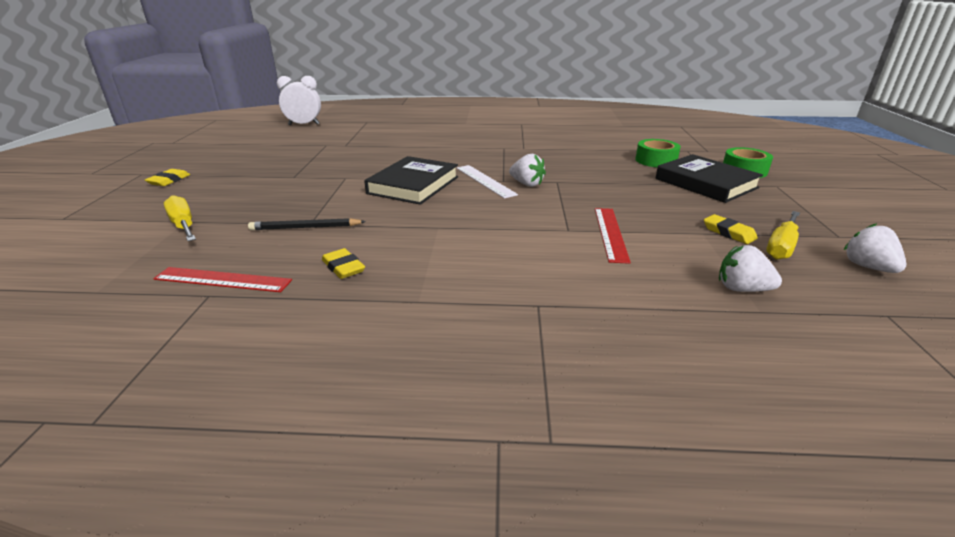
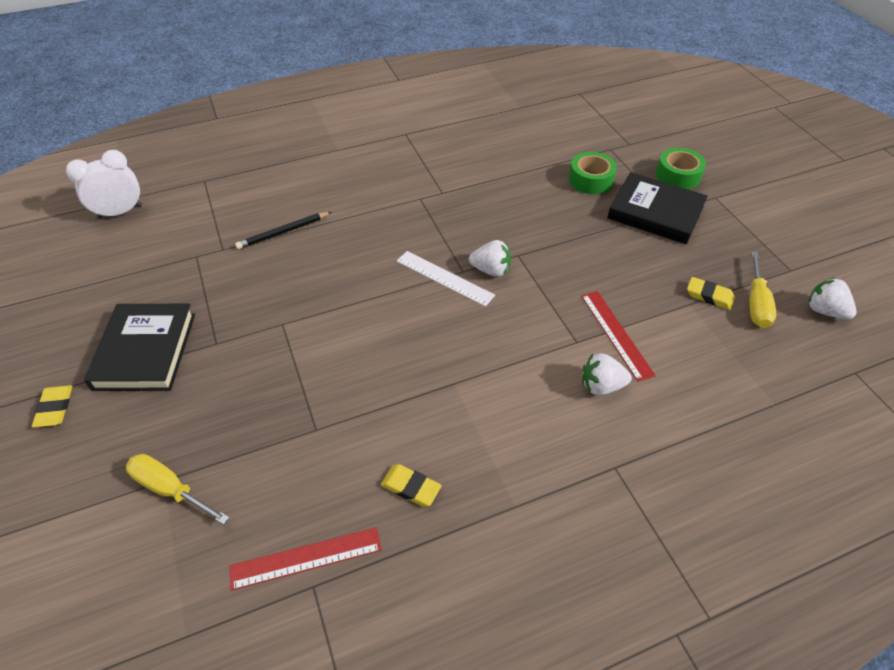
camera: 25 degrees left, 20 degrees up
(306, 227) = (317, 437): black pencil -> black pencil (283, 232)
(413, 185) = (373, 313): black book -> black book (145, 351)
(742, 289) = (752, 379): white strawberry -> white strawberry (601, 386)

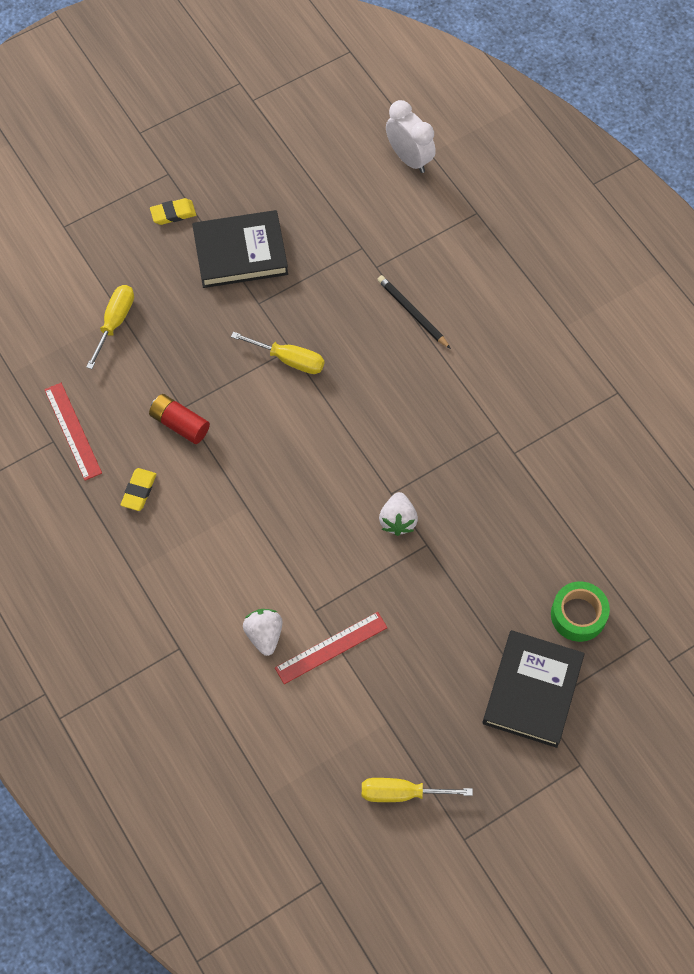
camera: 80 degrees right, 15 degrees up
(294, 326) = (289, 359): none -> yellow screwdriver
(336, 434) = (180, 424): none -> red battery
(444, 278) = (377, 477): white ruler -> none
(678, 175) = (613, 720): green tape -> none
(709, 296) = (403, 744): yellow eraser -> none
(824, 311) = (404, 866): white strawberry -> none

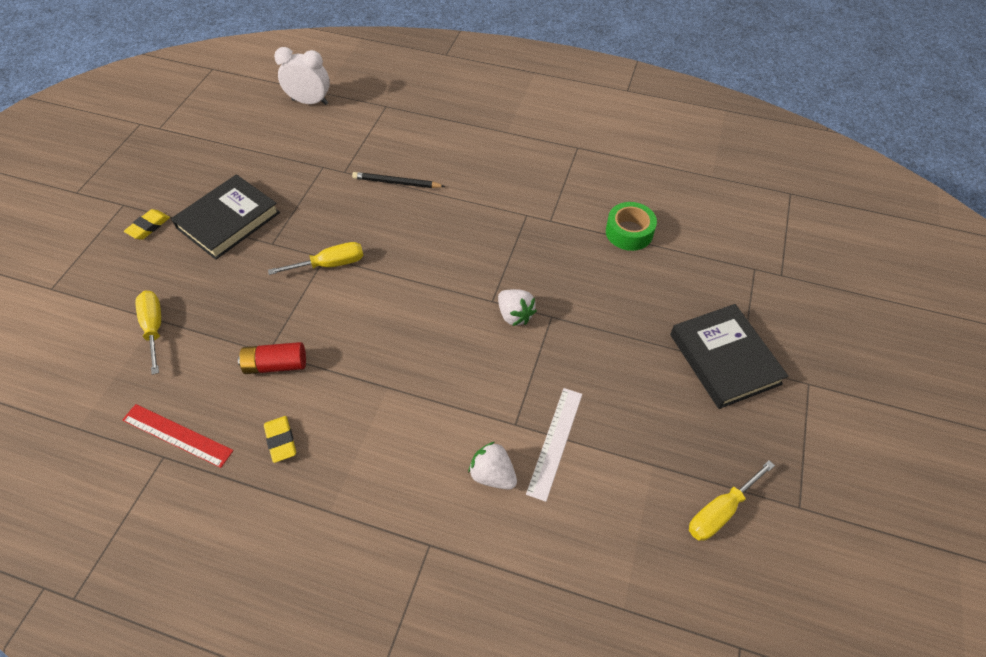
camera: 40 degrees left, 10 degrees down
(331, 647) = (555, 442): red ruler -> white ruler
(578, 615) = (697, 288): green tape -> green tape (629, 232)

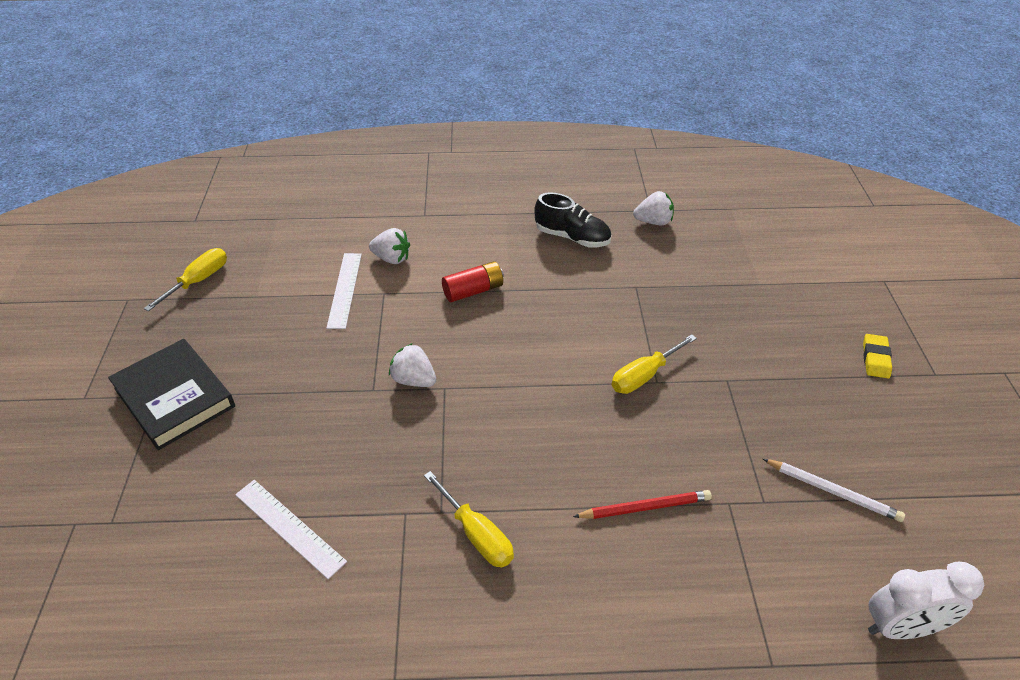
camera: 160 degrees right, 10 degrees down
(154, 328) = (753, 277): yellow screwdriver -> yellow screwdriver (476, 534)
(177, 435) = (653, 222): red ruler -> white strawberry
(228, 220) = (801, 391): black book -> none
(276, 365) = (620, 280): red battery -> red battery (473, 291)
(277, 160) = (832, 491): none -> white pencil
(281, 440) = (572, 237): yellow eraser -> black shoe
(397, 183) = (645, 507): black pencil -> red pencil
(629, 232) = (289, 527): green tape -> white ruler

